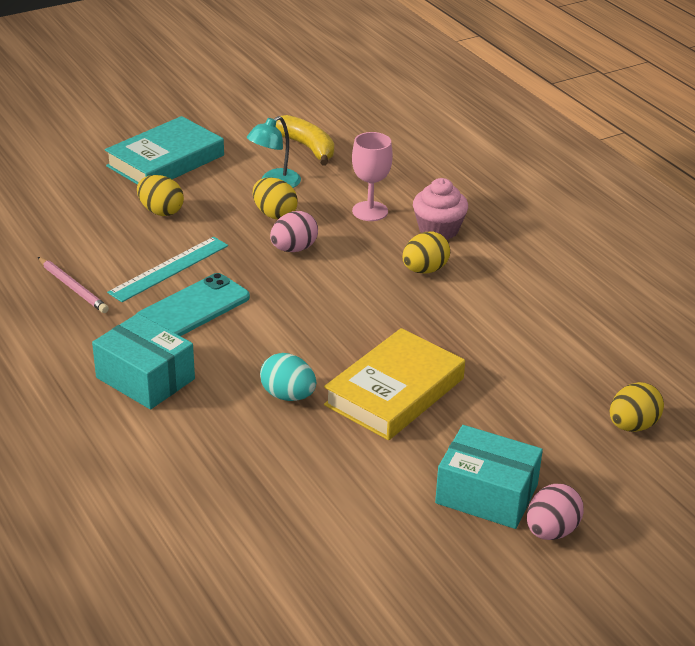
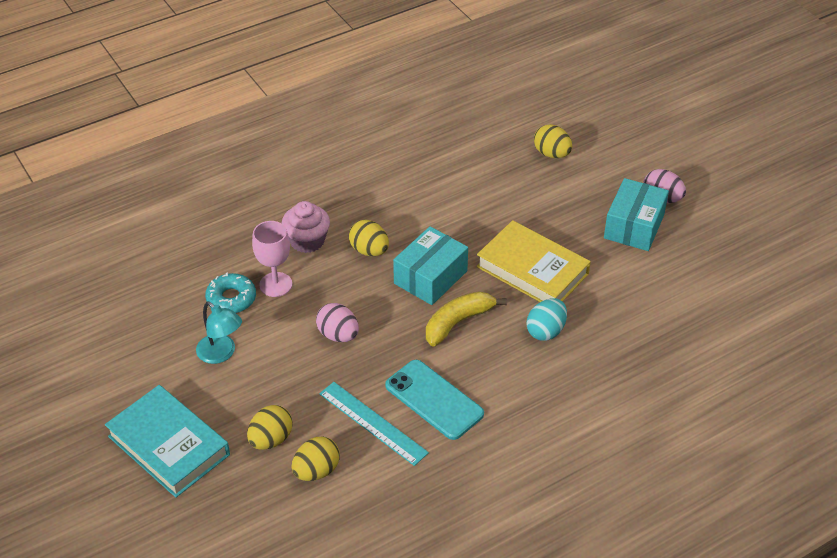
camera: 90 degrees left, 10 degrees up
(73, 287) = (407, 494): pink pencil -> none
(145, 378) = (536, 423): turquoise box -> turquoise box (430, 277)
(274, 214) = (279, 351): yellow egg -> yellow egg (316, 471)
(307, 147) = (152, 331): yellow banana -> yellow banana (458, 322)
(349, 186) = (231, 299): none -> turquoise donut

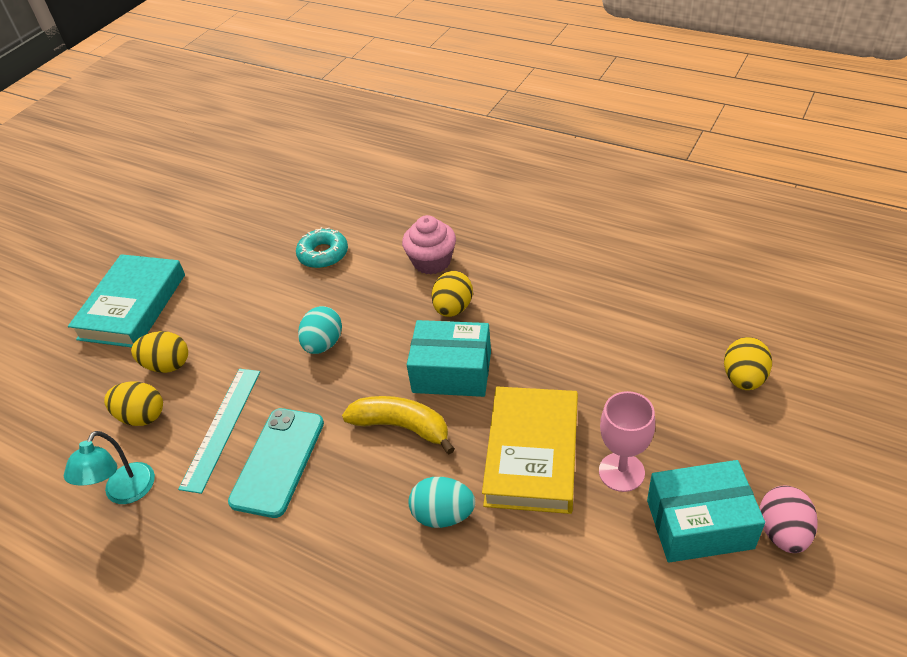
camera: 65 degrees right, 0 degrees up
(221, 354) = (253, 282): turquoise lamp -> turquoise lamp (125, 493)
(275, 284) = (360, 271): pink goblet -> pink goblet (621, 472)
(338, 335) = (323, 344): pink egg -> turquoise egg

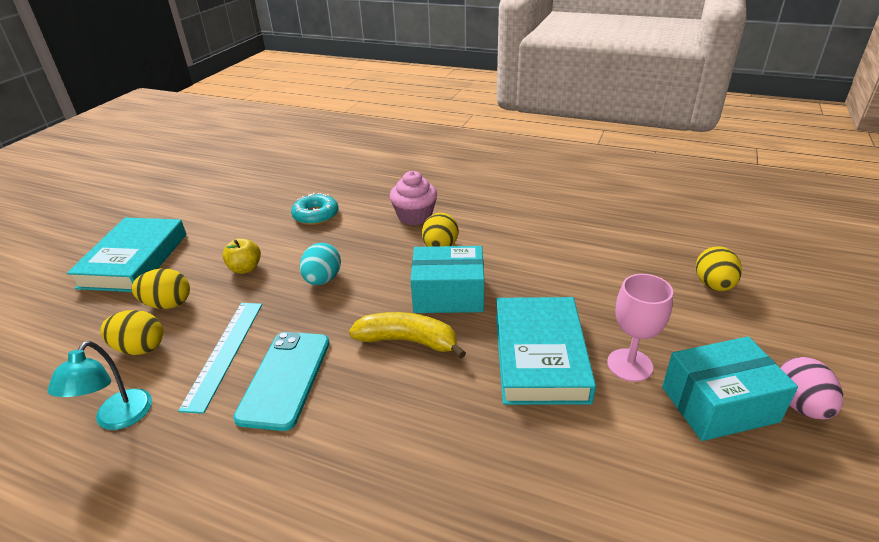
camera: 10 degrees left, 10 degrees down
(245, 324) = (245, 269): none -> yellow apple
(443, 515) = (463, 415): turquoise egg -> none
(532, 454) = (539, 356): yellow book -> turquoise book

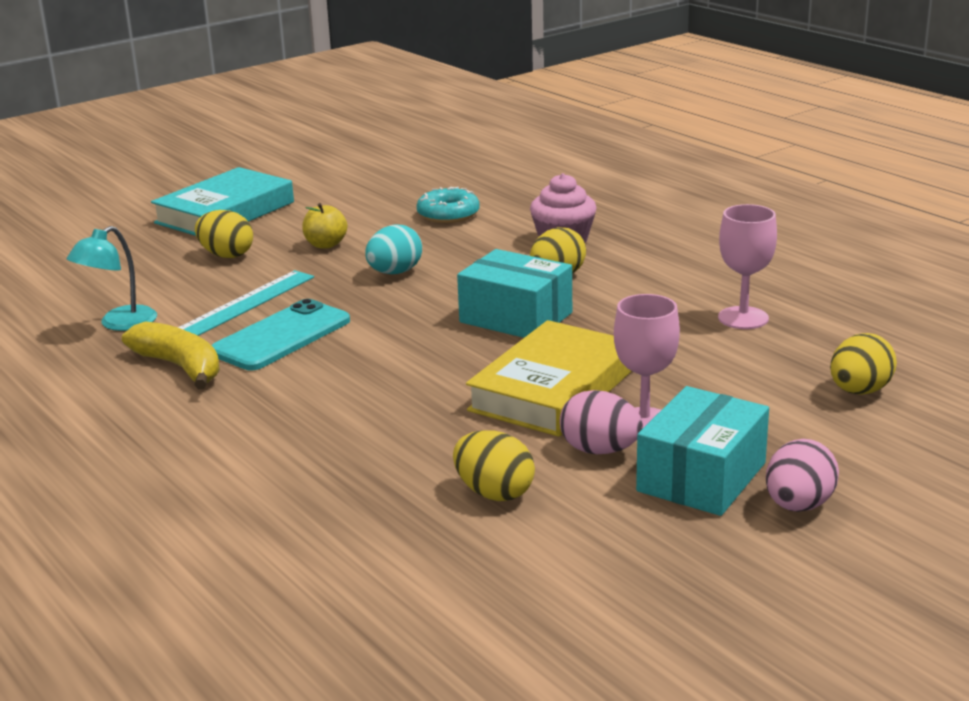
camera: 30 degrees right, 10 degrees down
(140, 348) = (175, 281): yellow egg -> yellow egg (494, 493)
(408, 341) = (428, 342): yellow banana -> yellow banana (180, 367)
(539, 356) = (553, 389): turquoise book -> yellow book
(587, 247) = (743, 318): none -> pink goblet
(631, 406) = (599, 450): none -> pink egg
(719, 404) = (701, 477): turquoise box -> turquoise box turned 75 degrees counterclockwise

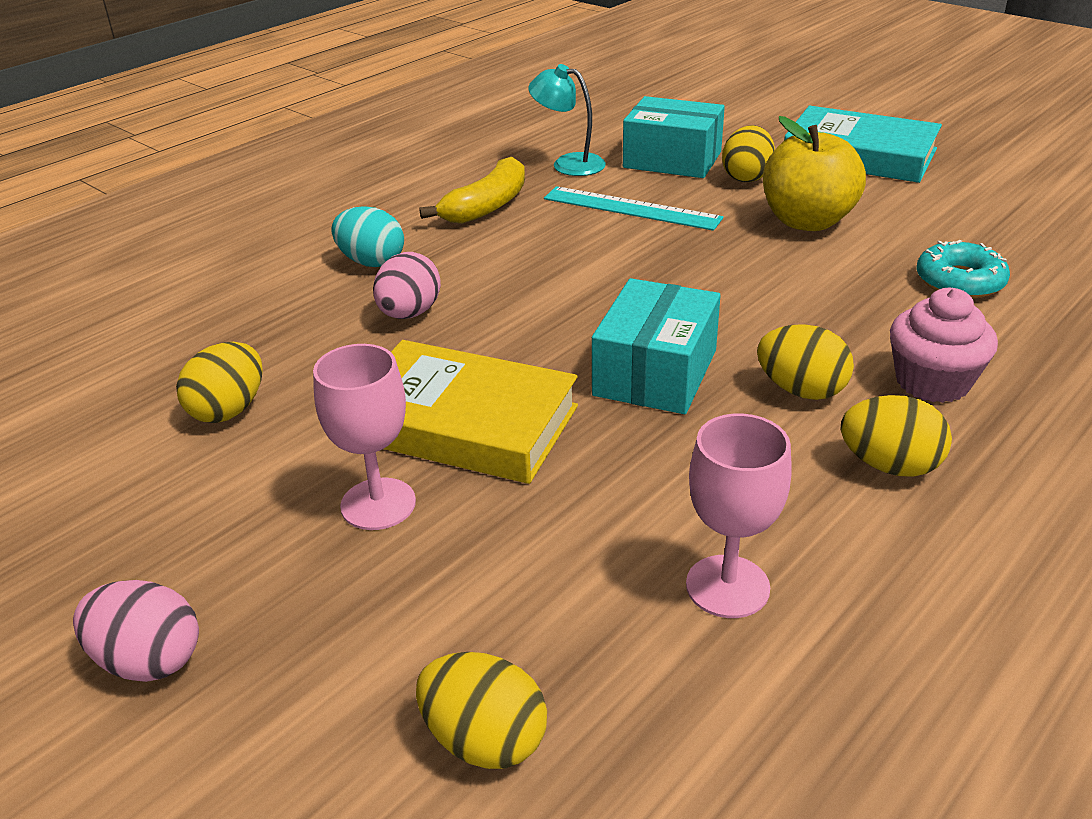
camera: 80 degrees right, 10 degrees up
(281, 336) = (562, 239): turquoise phone -> none
(325, 245) = (807, 221): yellow apple -> yellow apple, size x1.84
(395, 272) = (751, 274): turquoise egg -> turquoise egg (371, 262)
(599, 450) = (311, 473): pink egg -> pink egg (409, 314)
(644, 264) = (889, 466): none -> yellow egg
(701, 477) = (236, 563): turquoise box -> turquoise box (672, 160)

